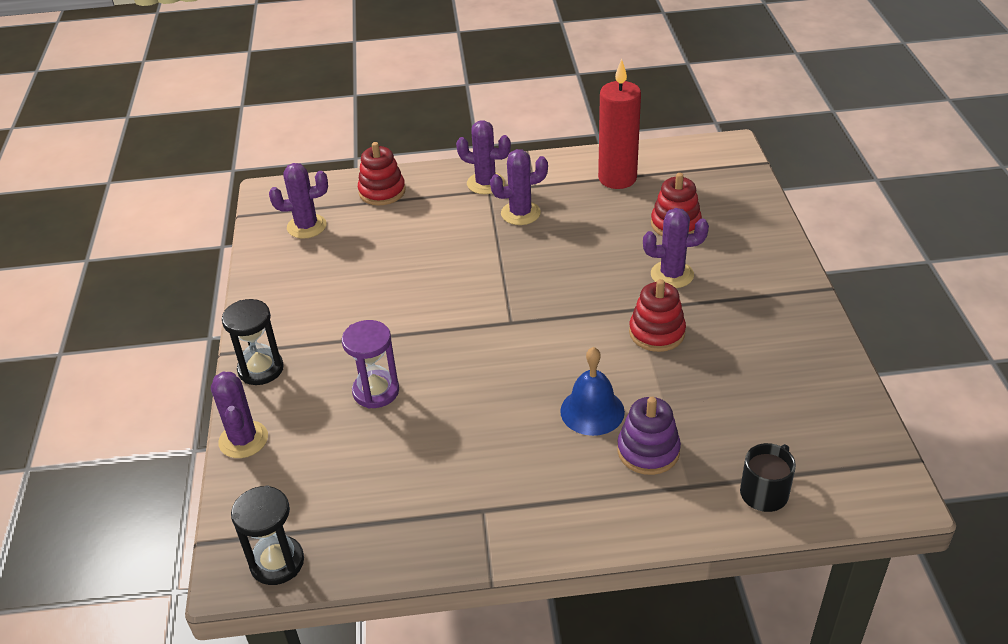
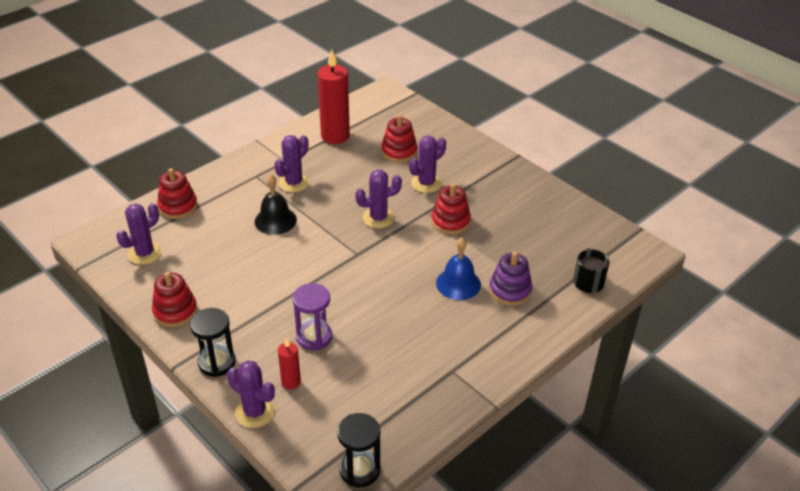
camera: 40 degrees left, 0 degrees up
(276, 297) = (175, 311): none -> red stacking toy
(306, 427) = (291, 382): none -> red candle
(461, 246) = (275, 220): none -> black bell
(485, 183) = (249, 172): purple cactus -> purple cactus (378, 218)

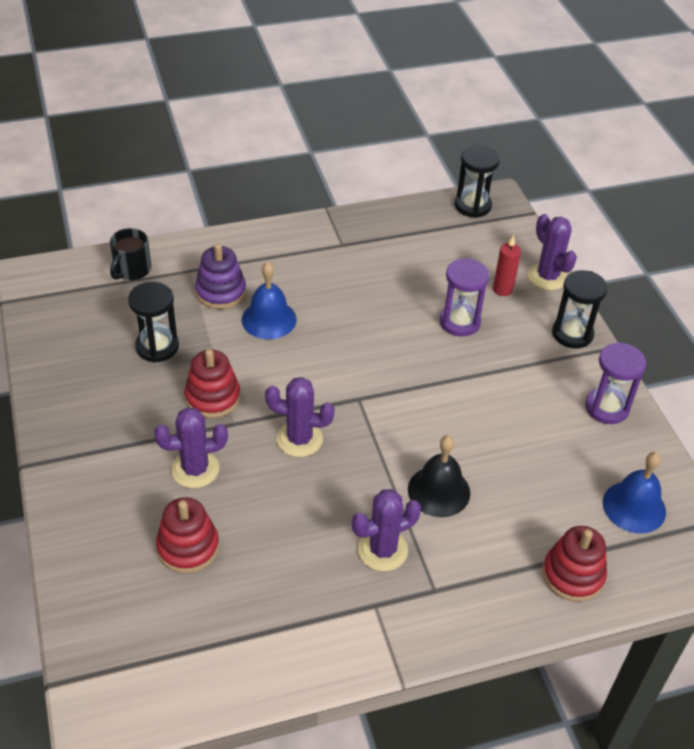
camera: 155 degrees left, 5 degrees up
(145, 253) = (634, 507): purple cactus -> blue bell
(175, 311) = (606, 408): red stacking toy -> purple hourglass
(335, 136) = (265, 628): red candle -> none
(514, 237) = (157, 347): none -> black hourglass

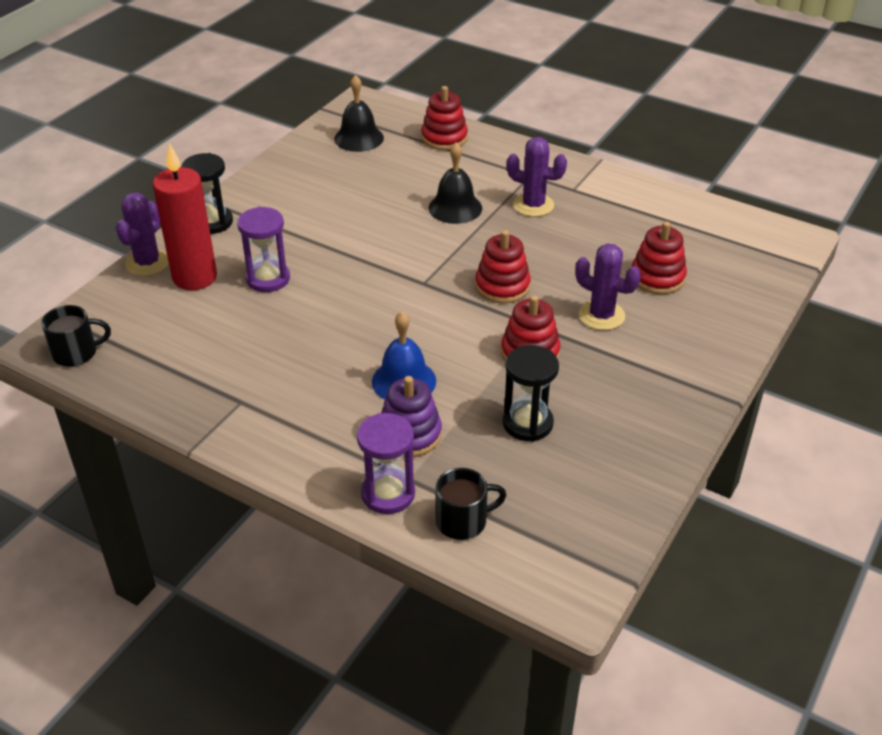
camera: 130 degrees left, 5 degrees down
(299, 439) = (502, 286): purple cactus -> red stacking toy
(472, 206) = (76, 353): black hourglass -> black mug
(502, 289) = (195, 277): red candle -> red candle, size x1.98
(606, 408) = (279, 178): purple hourglass -> purple hourglass (388, 494)
(634, 507) = (359, 138): blue bell -> black bell

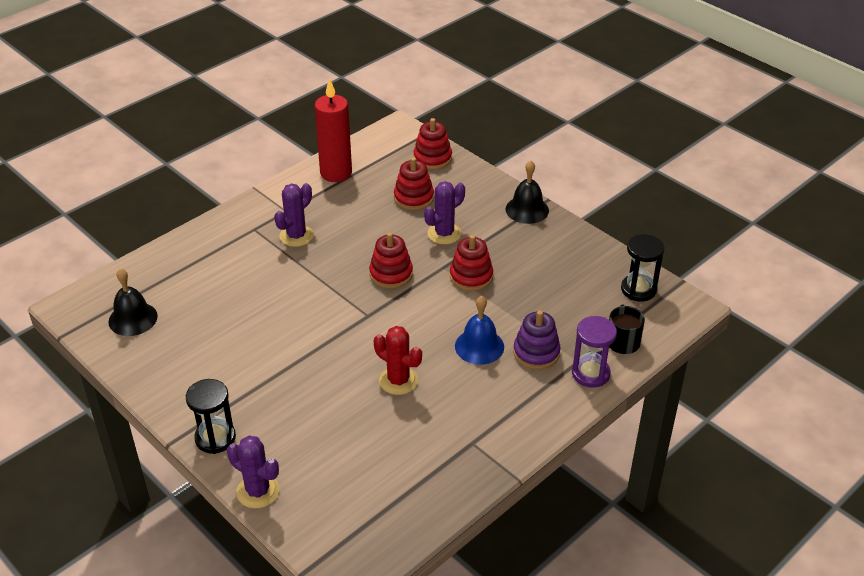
camera: 75 degrees left, 0 degrees up
(76, 353) = (372, 551): black mug -> none
(195, 277) = (296, 458): red candle -> red candle (336, 173)
(268, 279) = (321, 408): purple hourglass -> none
(324, 325) = (398, 381): none -> red cactus
(444, 138) = (168, 265): red stacking toy -> red stacking toy (432, 158)
(455, 208) = (276, 279): black bell -> black bell (527, 209)
(527, 423) = (541, 293): black hourglass -> black hourglass (638, 289)

